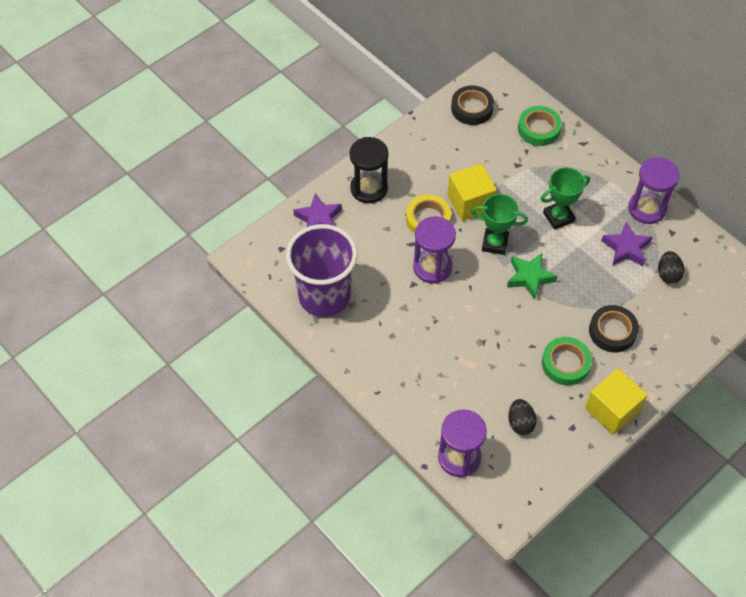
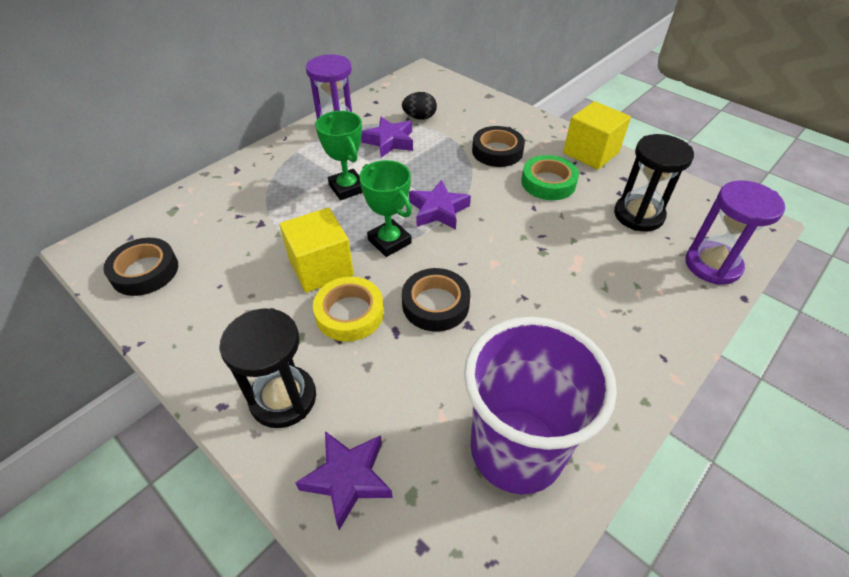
camera: 95 degrees left, 10 degrees down
(432, 267) = (435, 304): purple hourglass -> black tape
(495, 243) = (389, 241): green trophy -> green trophy turned 45 degrees counterclockwise
(520, 423) = (638, 215): black egg -> black hourglass
(529, 277) = (438, 210): green star -> purple star
(538, 129) = (204, 205): green tape -> none

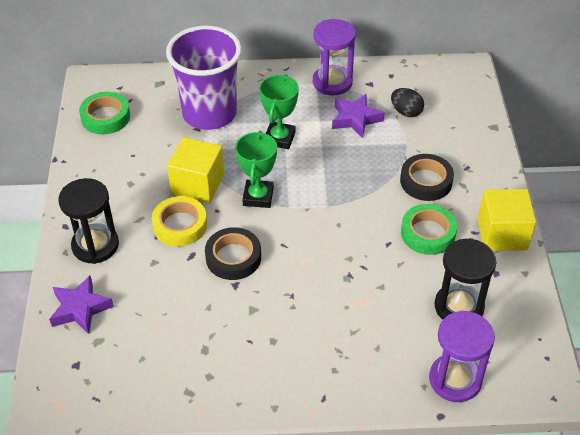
camera: 45 degrees right, 0 degrees up
(145, 271) = (105, 117): black tape -> green tape
(438, 210) = (318, 197): purple star -> none
(516, 450) = (171, 366): purple cup -> purple cup (209, 114)

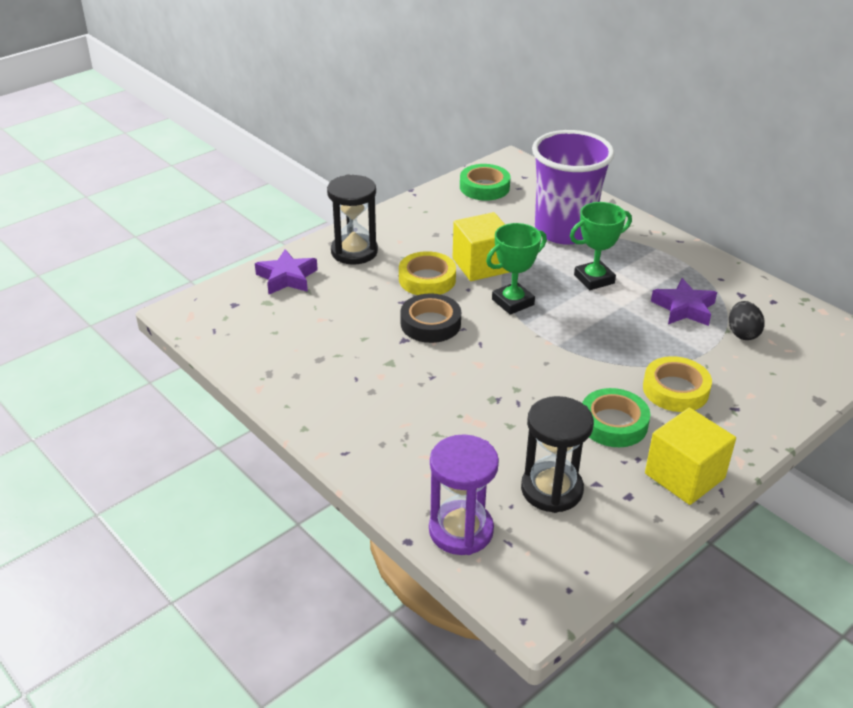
camera: 50 degrees right, 10 degrees down
(332, 82) = (706, 273): purple hourglass -> none
(426, 181) = (675, 390): black tape -> yellow tape

